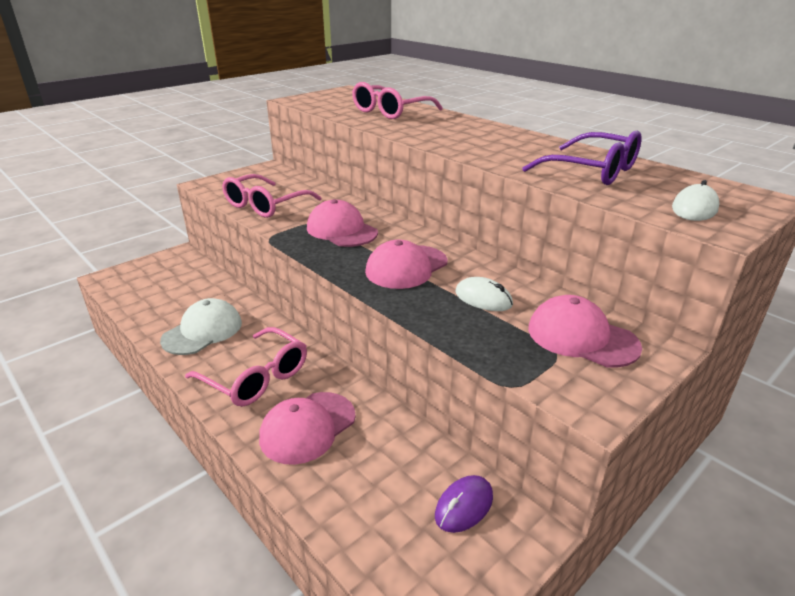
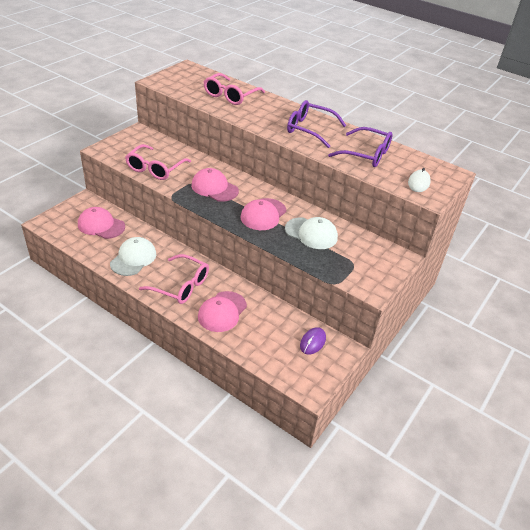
camera: 15 degrees left, 10 degrees up
(483, 298) = (311, 233): white mouse -> white cap
(499, 143) = (309, 129): none -> purple glasses
(582, 337) = (364, 254): pink cap -> pink cap (101, 225)

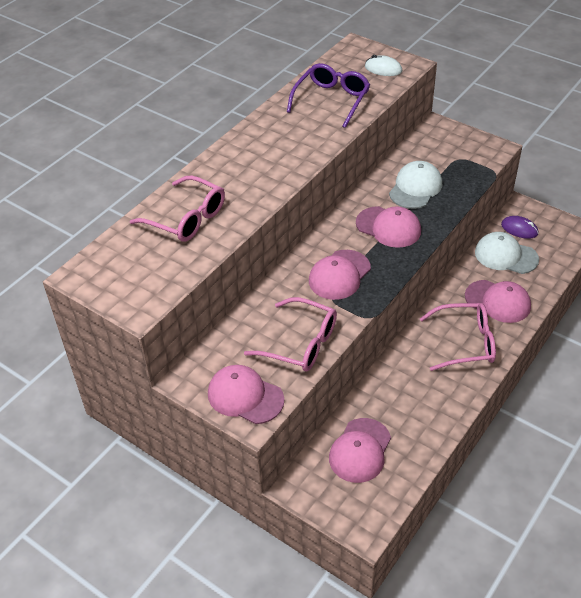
camera: 85 degrees left, 5 degrees up
(120, 148) = (245, 396): none -> pink cap
(133, 258) = (425, 399): white cap -> white cap (505, 256)
(181, 286) = (465, 342): pink glasses -> pink glasses turned 60 degrees clockwise
(309, 129) = (278, 142): purple glasses -> none

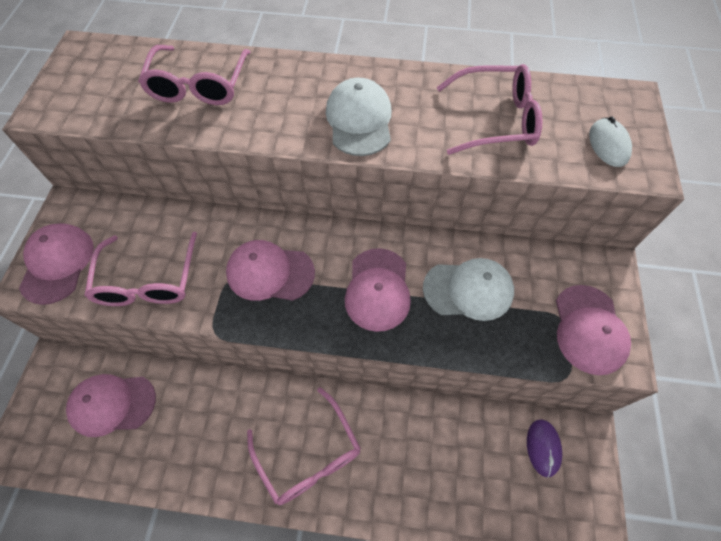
camera: 60 degrees right, 15 degrees up
(331, 100) = (495, 120): purple glasses -> pink glasses
(498, 301) = (396, 469): pink cap -> pink cap (589, 329)
(505, 256) = (482, 448): white cap -> white cap (359, 120)

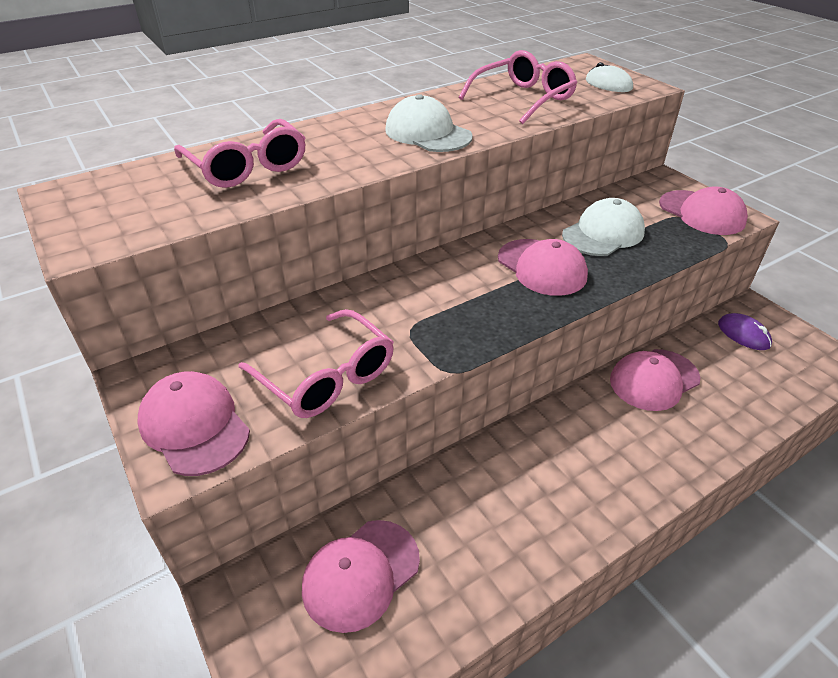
camera: 40 degrees left, 20 degrees down
(270, 272) = (439, 305): pink cap -> pink cap (654, 379)
(309, 455) = (604, 462): pink glasses -> none

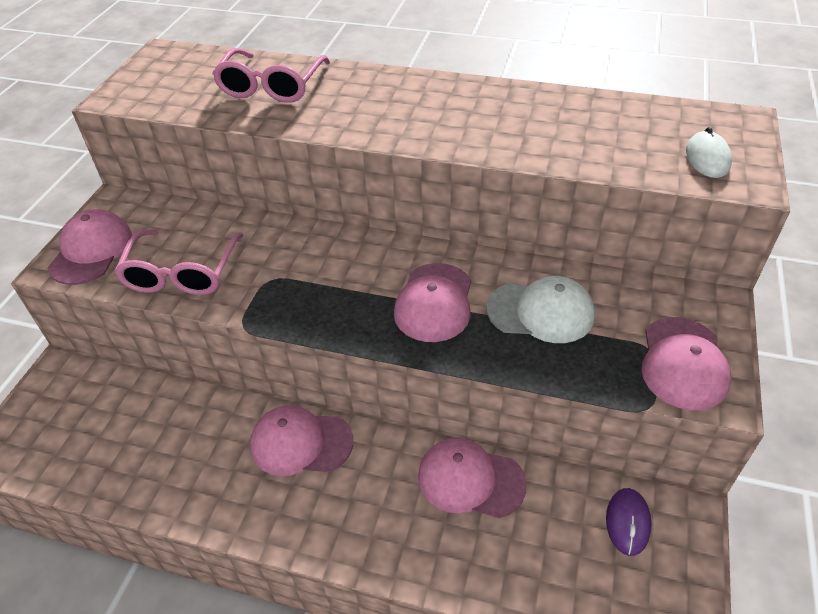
camera: 50 degrees right, 5 degrees up
(360, 574) = (113, 417): pink cap -> pink cap (301, 443)
(427, 133) = (432, 122): white cap -> none
(523, 99) = (582, 130): pink glasses -> none

